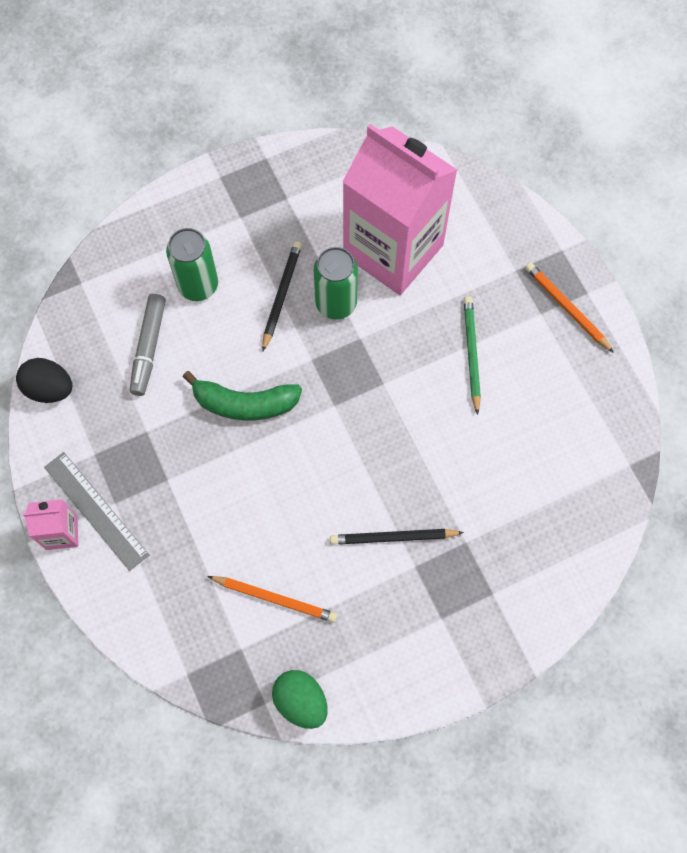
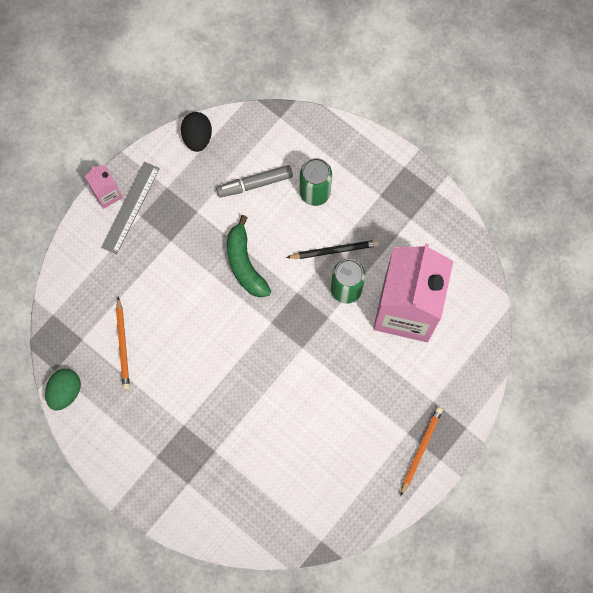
camera: 65 degrees right, 5 degrees up
(393, 537) = (196, 402): black pencil -> none
(471, 354) = (352, 397): green pencil -> none

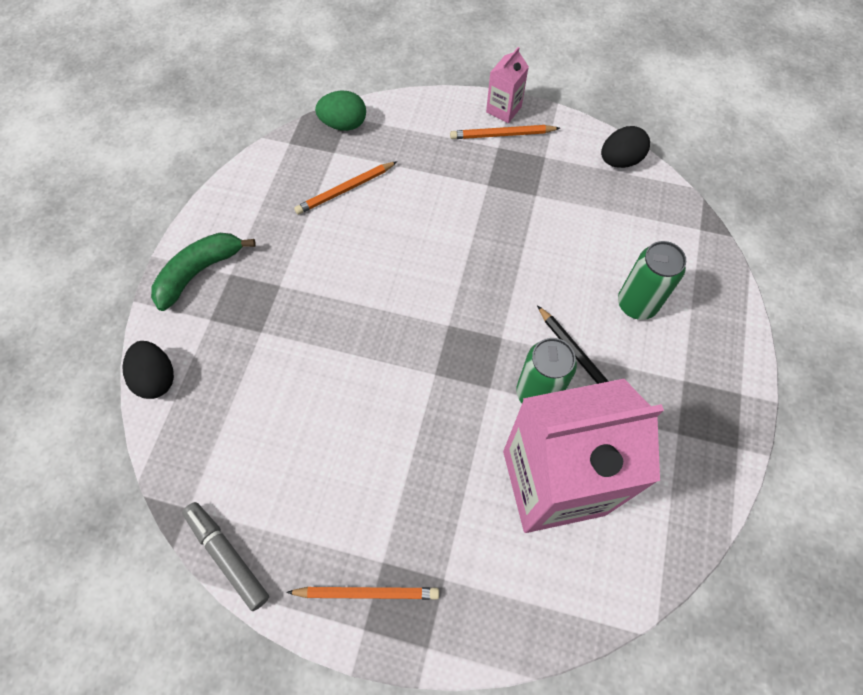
camera: 65 degrees right, 10 degrees down
(65, 391) = (269, 160): green egg -> green egg (344, 124)
(130, 207) = (502, 134): grey ruler -> orange pencil
(217, 534) = (156, 378): none -> black egg
(245, 264) = (504, 267): green banana -> green banana (199, 272)
(255, 184) = (605, 237): grey marker -> grey marker (227, 556)

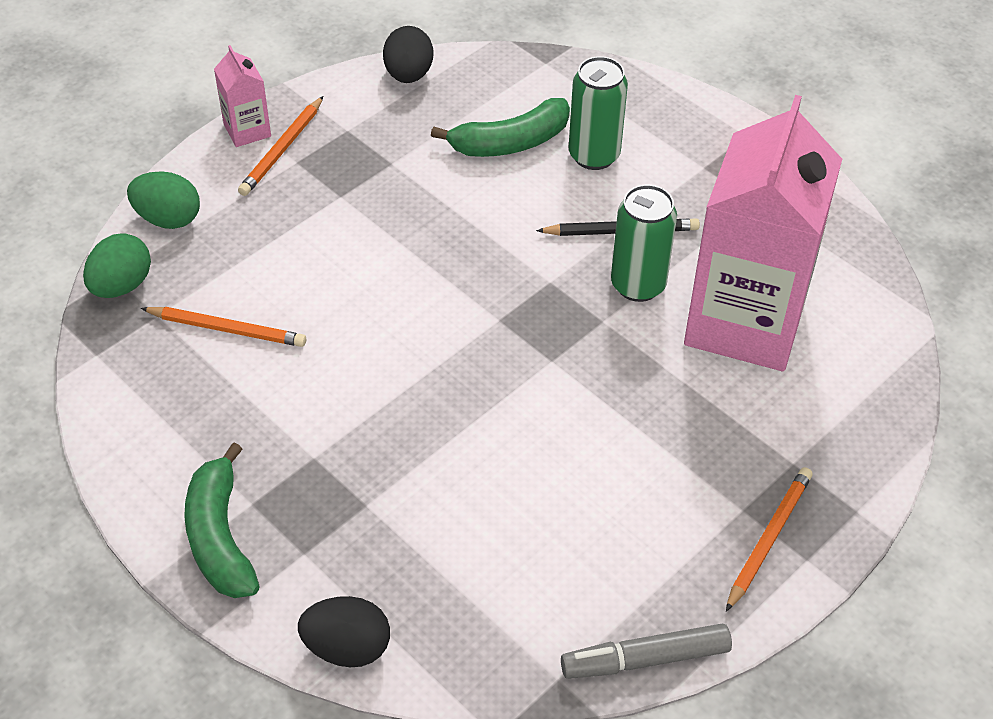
camera: 60 degrees left, 15 degrees down
(345, 190) = (227, 329): orange pencil -> orange pencil turned 75 degrees counterclockwise
(407, 115) = (168, 219): none -> green egg
(607, 249) = (510, 142): none -> green banana

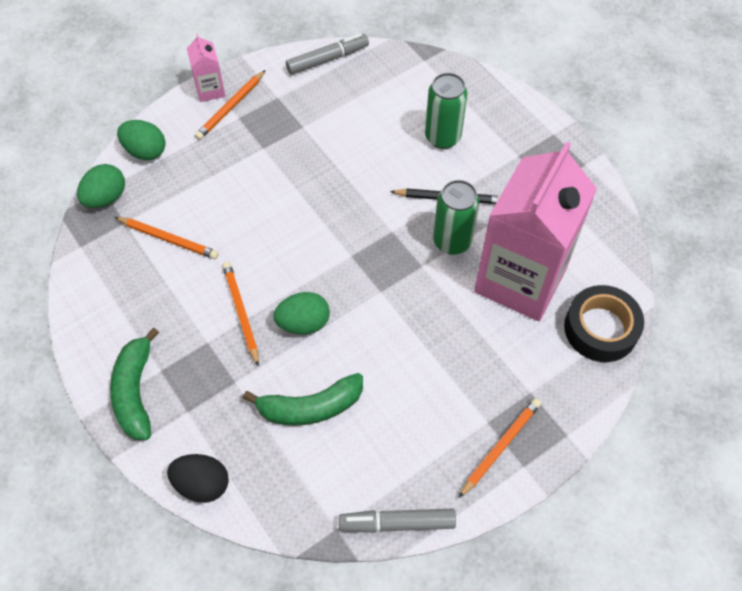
camera: 10 degrees right, 10 degrees up
(355, 412) = (241, 312): none -> orange pencil
(408, 75) = (327, 59): black egg -> grey marker
(450, 415) = (303, 323): none -> green egg
(510, 142) = (386, 120): green banana -> green banana (310, 407)
(870, 370) = (600, 329): none -> black tape

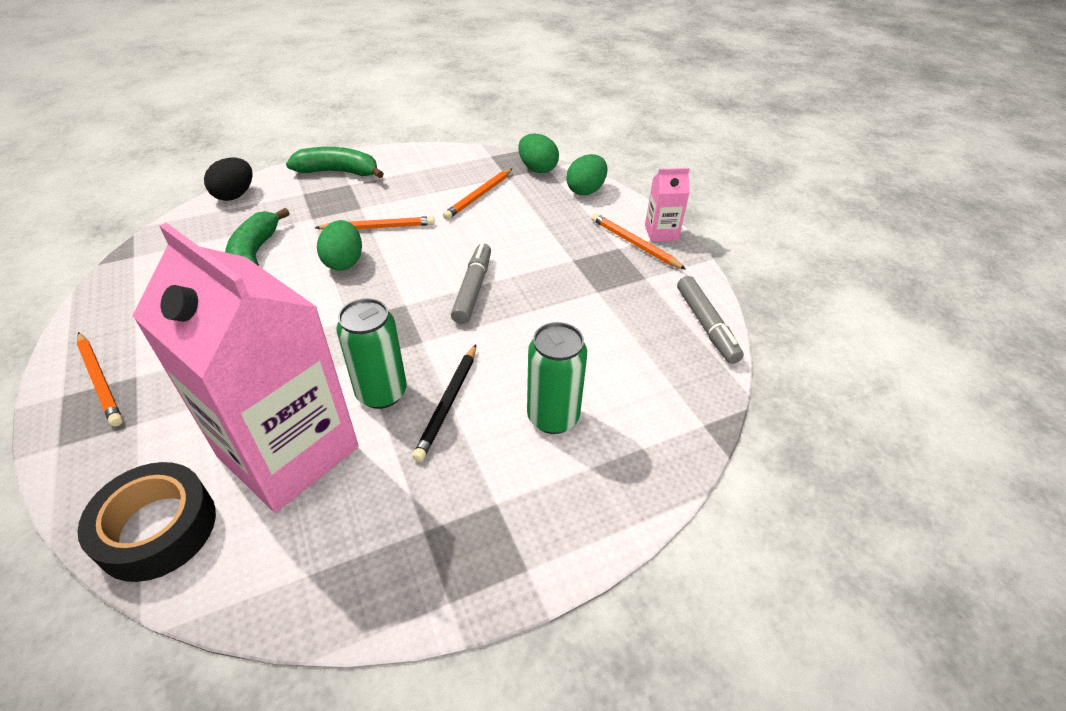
camera: 100 degrees right, 15 degrees down
(397, 523) = (101, 291): grey marker -> grey marker (473, 289)

